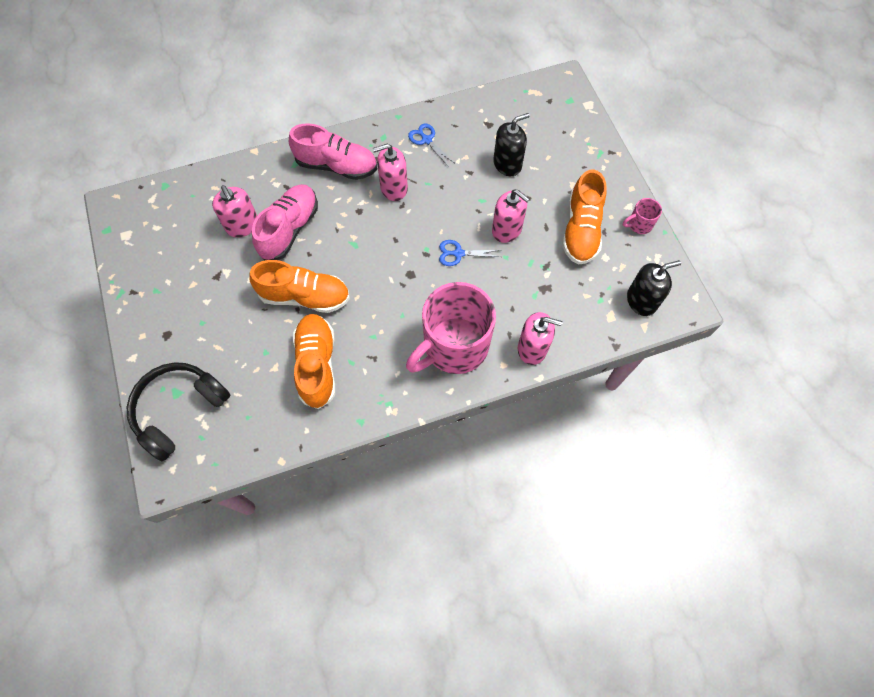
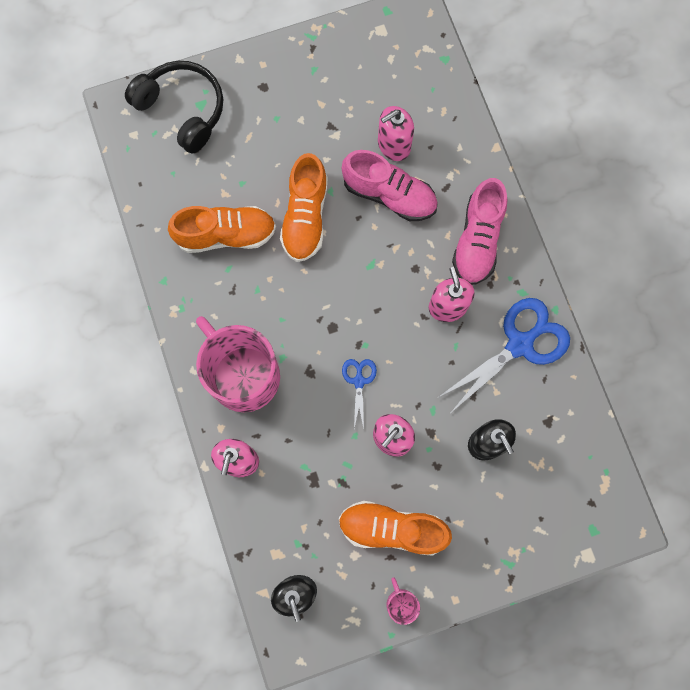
camera: 90 degrees right, 10 degrees up
(426, 140) = (519, 344): blue scissors -> blue scissors, size x2.05

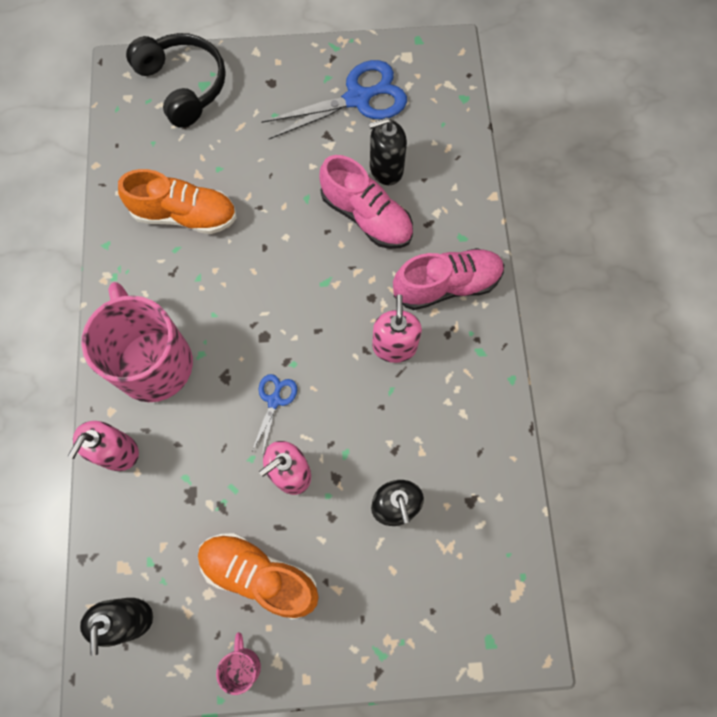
camera: 15 degrees right, 5 degrees down
(305, 217) = (272, 217): orange shoe -> none
(393, 145) = (386, 169): pink soap dispenser -> black soap dispenser
(477, 240) = (447, 285): pink shoe -> pink shoe turned 135 degrees counterclockwise
(519, 344) = (462, 407): blue scissors -> blue scissors (357, 99)

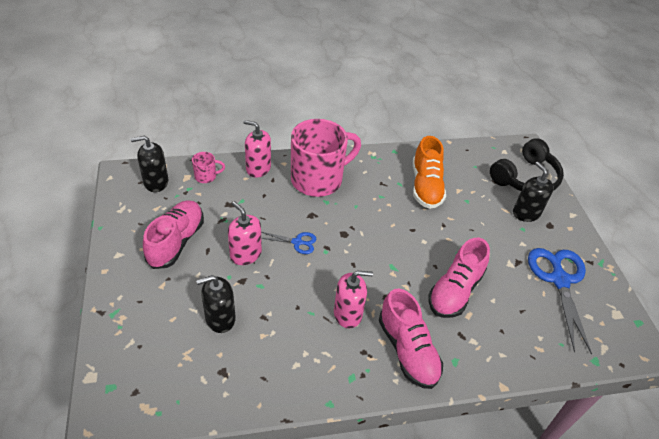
camera: 80 degrees right, 25 degrees down
(242, 665) = (119, 237): pink mug -> pink mug (206, 176)
(259, 575) = (176, 242): orange shoe -> pink shoe
(357, 99) = (559, 280): blue scissors -> blue scissors turned 150 degrees counterclockwise
(386, 169) = (502, 302): black soap dispenser -> black soap dispenser (526, 213)

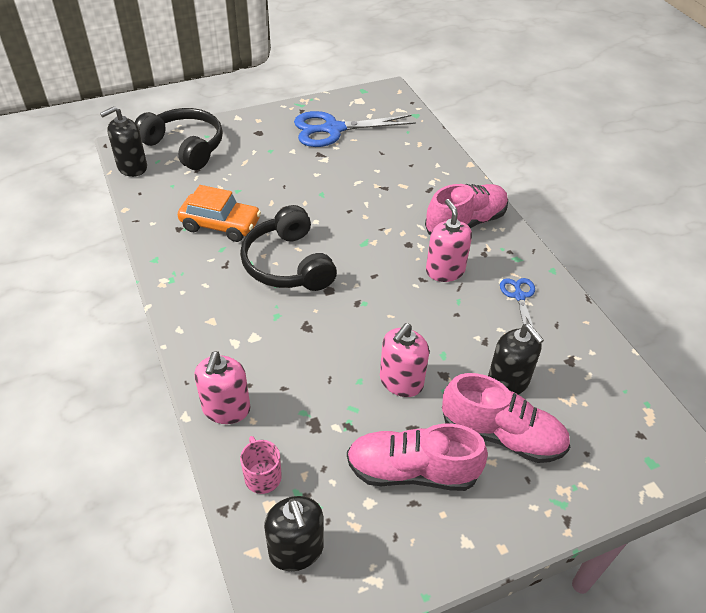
camera: 100 degrees left, 0 degrees up
(297, 242) = (360, 332): blue scissors -> blue scissors (519, 296)
(318, 179) = (234, 331): pink mug -> none
(376, 216) = (288, 264): none -> black headphones
(426, 186) = (220, 225): orange shoe -> orange car
(455, 291) = (377, 195): pink shoe -> pink shoe (501, 435)
(526, 213) = (245, 147): black soap dispenser -> black soap dispenser (132, 167)

